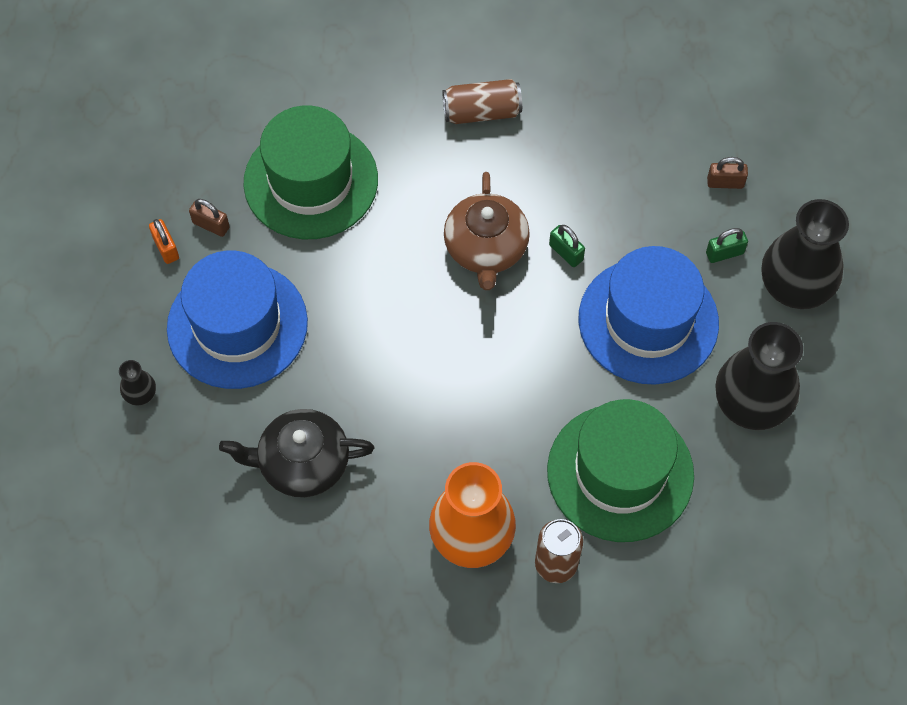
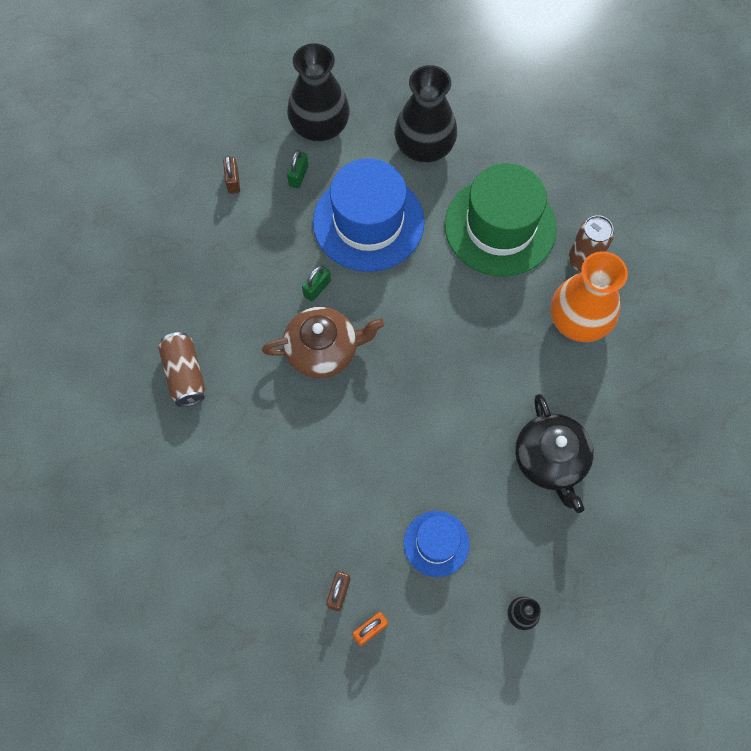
camera: 100 degrees left, 5 degrees up
(237, 325) = (436, 543): blue hat -> blue hat, size x0.52
(311, 181) = (278, 510): green hat -> none
(724, 253) = (298, 176): green padlock -> green padlock turned 45 degrees clockwise

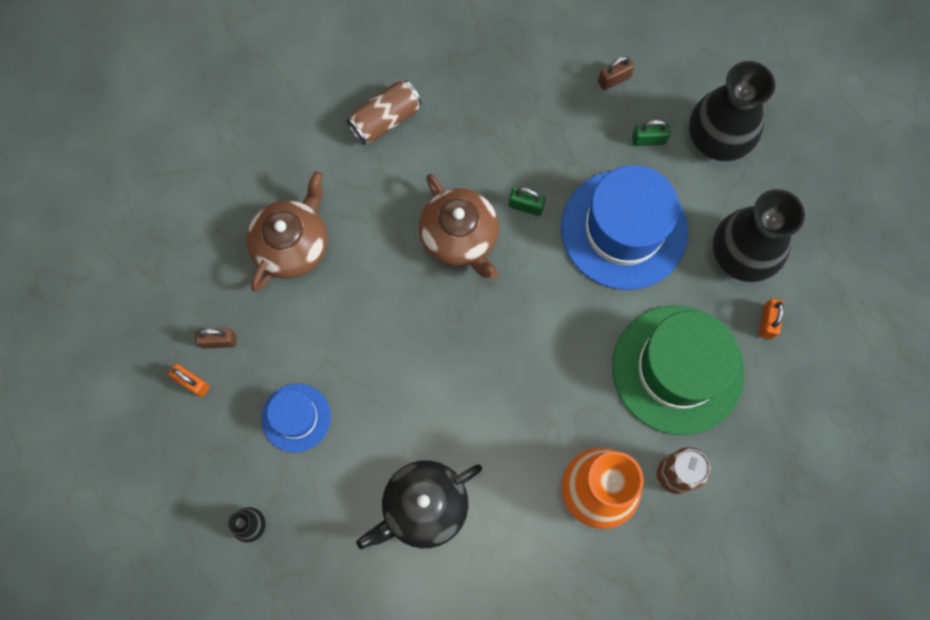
camera: 70 degrees right, 5 degrees up
(271, 495) = (292, 244): none -> brown teapot
(484, 151) = (767, 322): none -> orange padlock

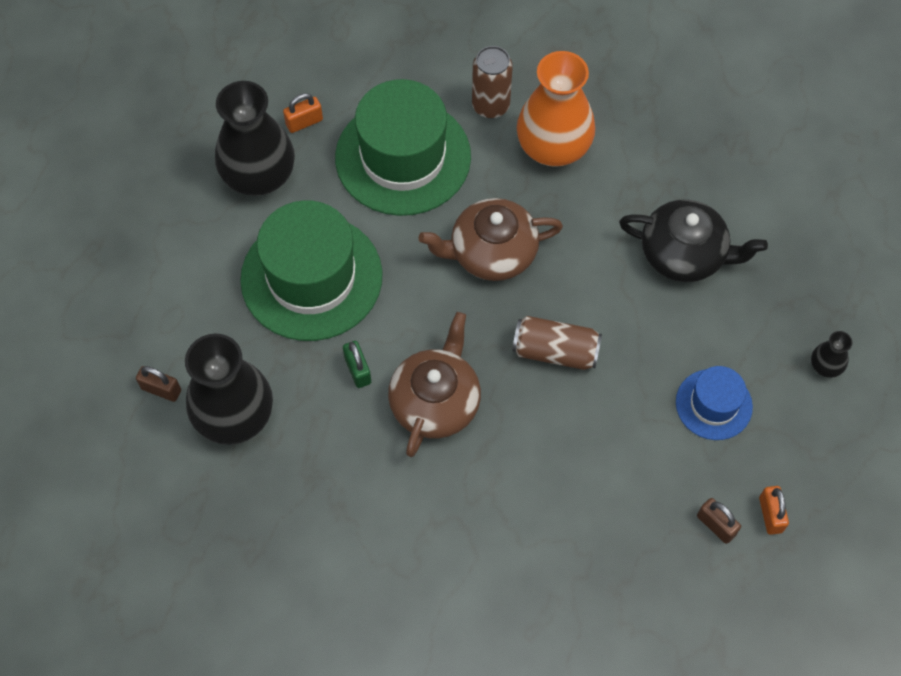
camera: 130 degrees left, 10 degrees down
(292, 244) = (573, 539): brown teapot -> brown teapot (491, 252)
(385, 120) = (375, 562): brown can -> brown can (555, 351)
(624, 229) = (311, 277): blue hat -> green hat
(648, 140) = (204, 317): green padlock -> none
(717, 139) = (157, 264): black vase -> black vase (234, 416)

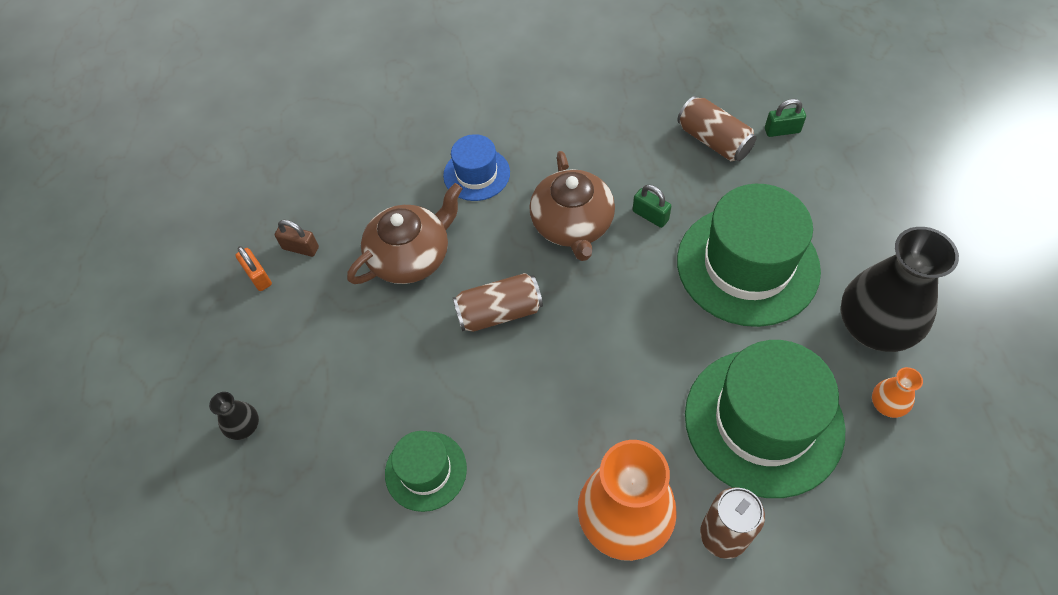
camera: 155 degrees right, 5 degrees down
(161, 389) = (782, 130): brown padlock -> green padlock
(234, 416) = (713, 141): black vase -> brown can
(304, 122) = (886, 405): orange padlock -> orange vase
(491, 252) = (611, 370): brown teapot -> brown teapot (411, 256)
(684, 254) = (426, 471): black teapot -> green hat
(713, 404) = (338, 339): blue hat -> blue hat (476, 174)

